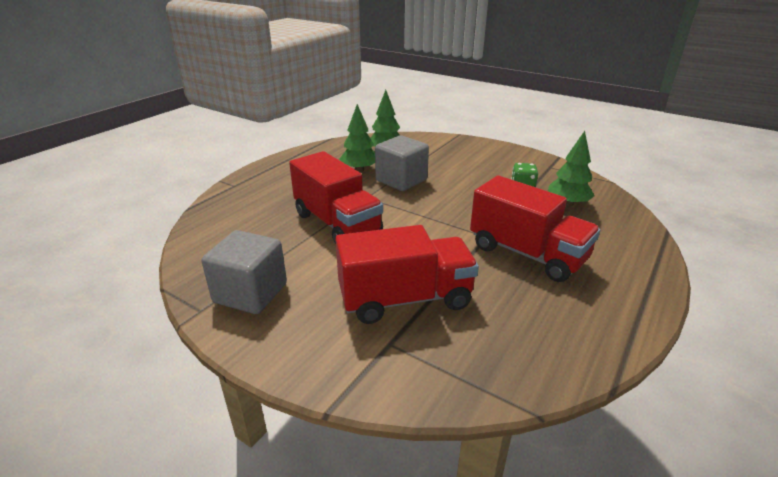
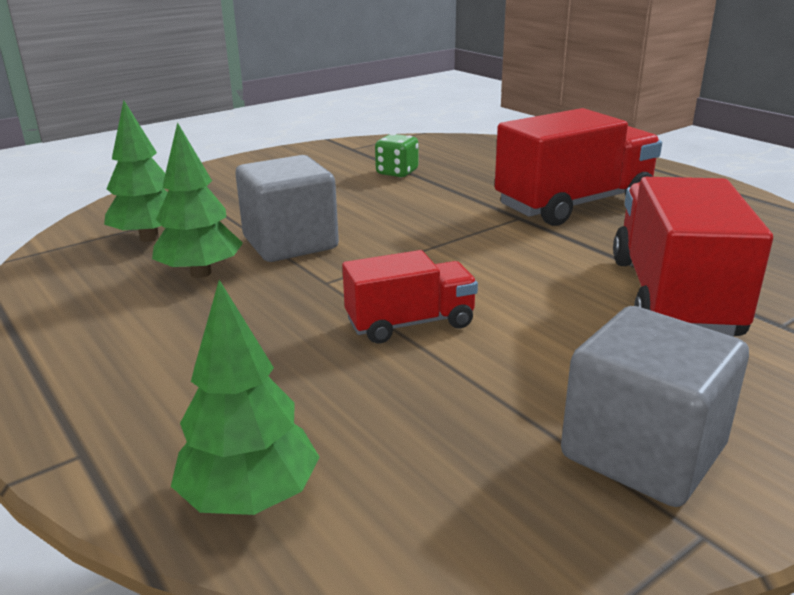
camera: 70 degrees left, 5 degrees down
(337, 223) = (410, 323): red truck -> red truck, size x0.57
(567, 203) = (461, 161): green tree -> green tree (250, 497)

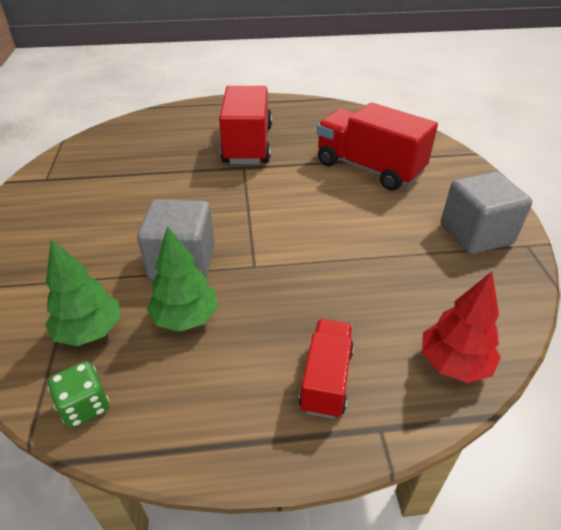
camera: 60 degrees left, 15 degrees up
(250, 497) = (453, 363): green tree -> red tree
(397, 173) = (121, 179): green dice -> green dice (85, 406)
(410, 323) = (331, 253): red truck -> red truck (326, 379)

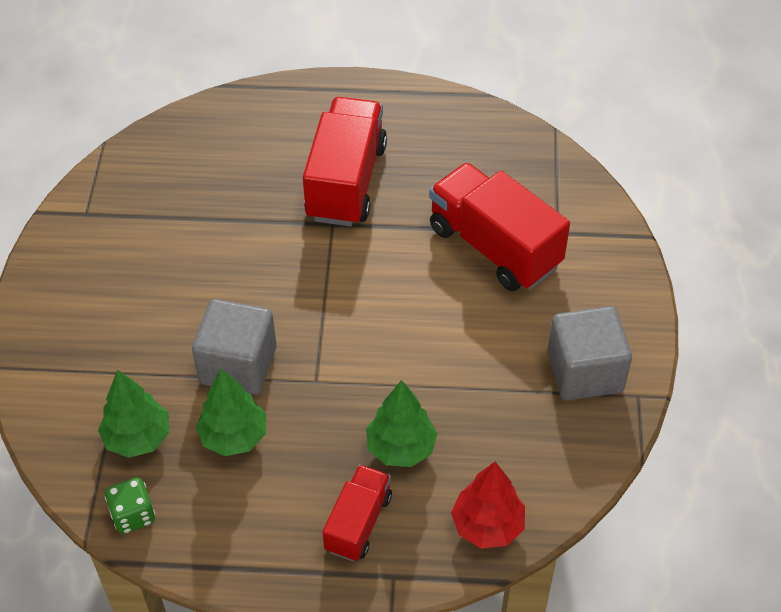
camera: 10 degrees right, 10 degrees up
(346, 307) = (401, 448): none -> green tree

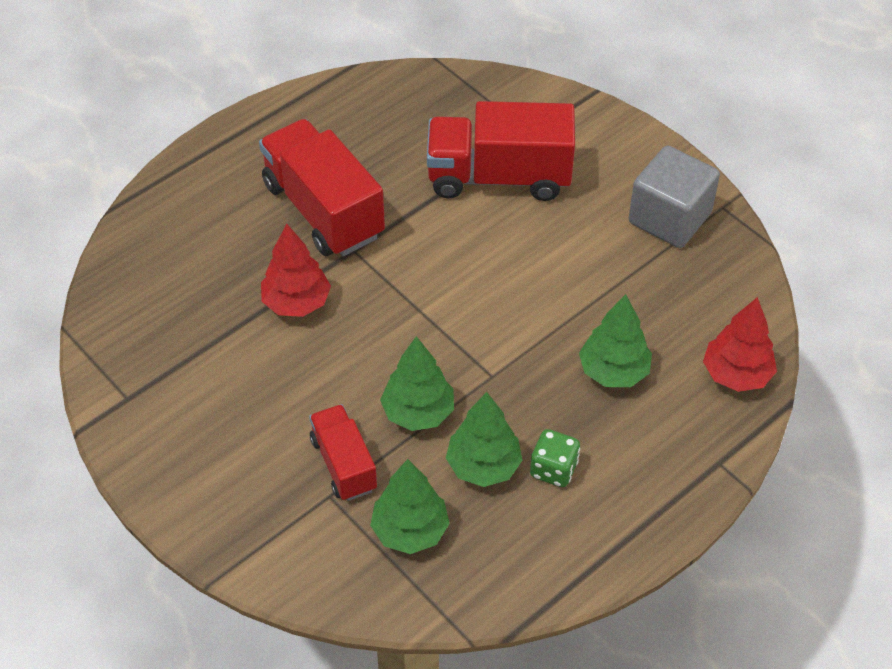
camera: 45 degrees left, 0 degrees up
(133, 515) = (482, 588): green dice -> green dice (553, 469)
(238, 365) = (418, 412): grey cube -> green tree
(254, 231) = (297, 302): none -> red tree
(358, 523) = (651, 448): red truck -> red truck (344, 464)

